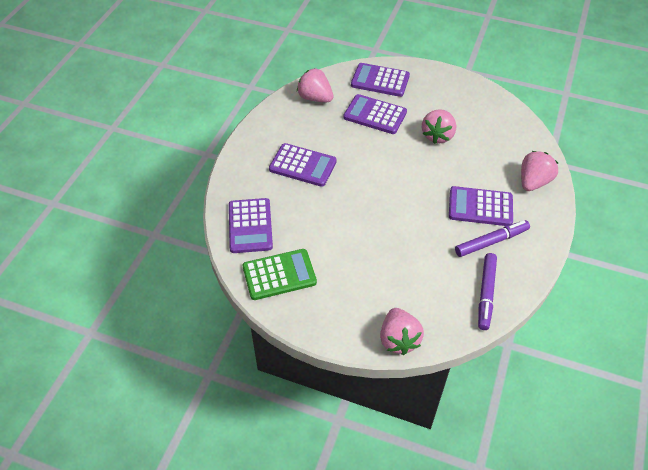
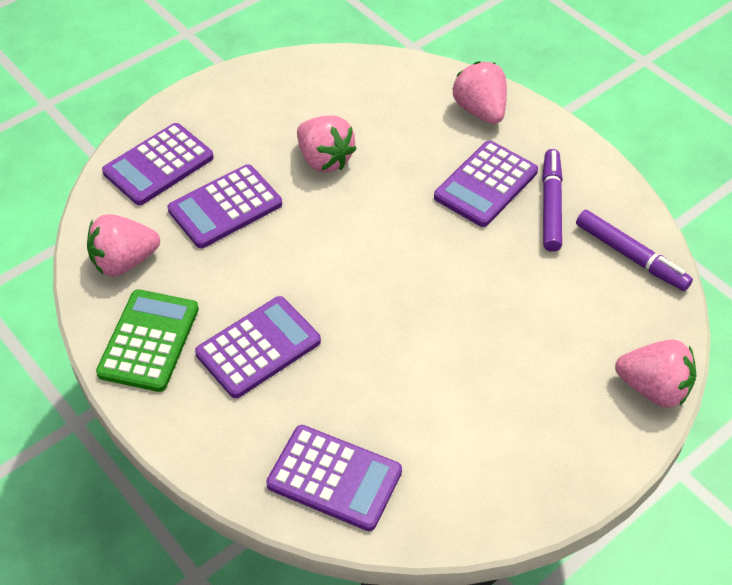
camera: 60 degrees left, 0 degrees up
(279, 275) = (458, 482): green calculator -> green calculator (149, 341)

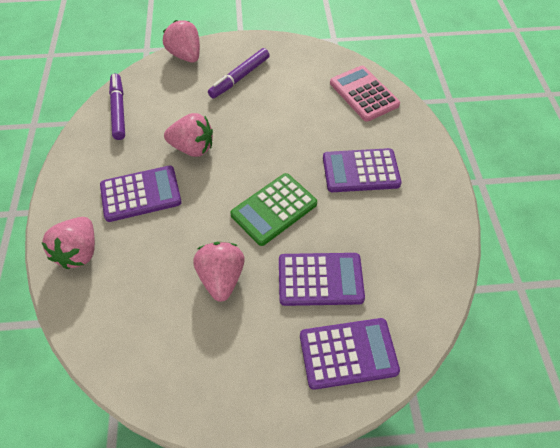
camera: 145 degrees left, 5 degrees up
(124, 262) = (416, 276): pink strawberry -> pink strawberry (192, 148)
(149, 341) = (425, 210): green calculator -> green calculator (274, 209)
(334, 478) = (363, 94): purple calculator -> pink calculator
(550, 205) = (121, 159): purple marker -> purple marker (240, 78)

